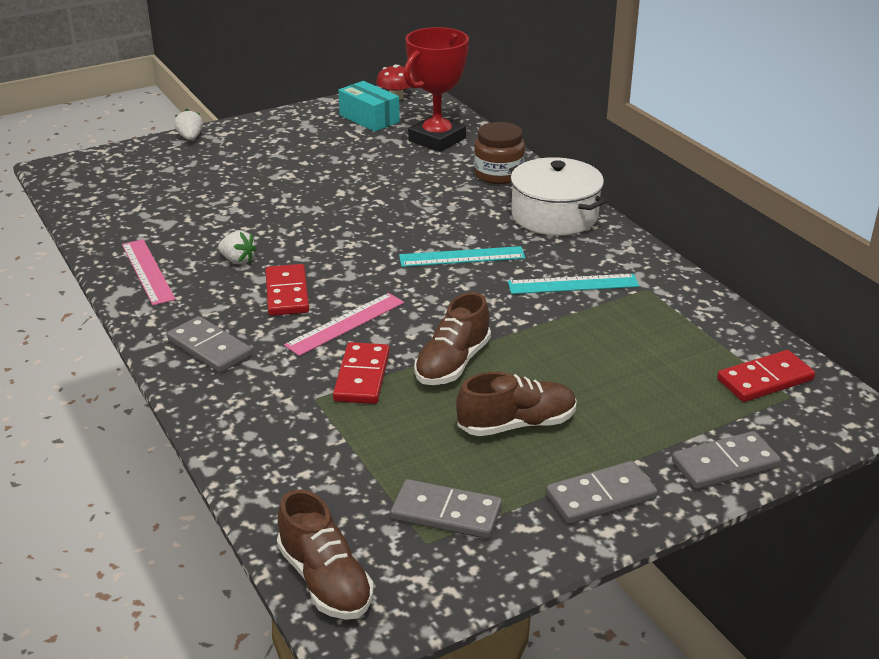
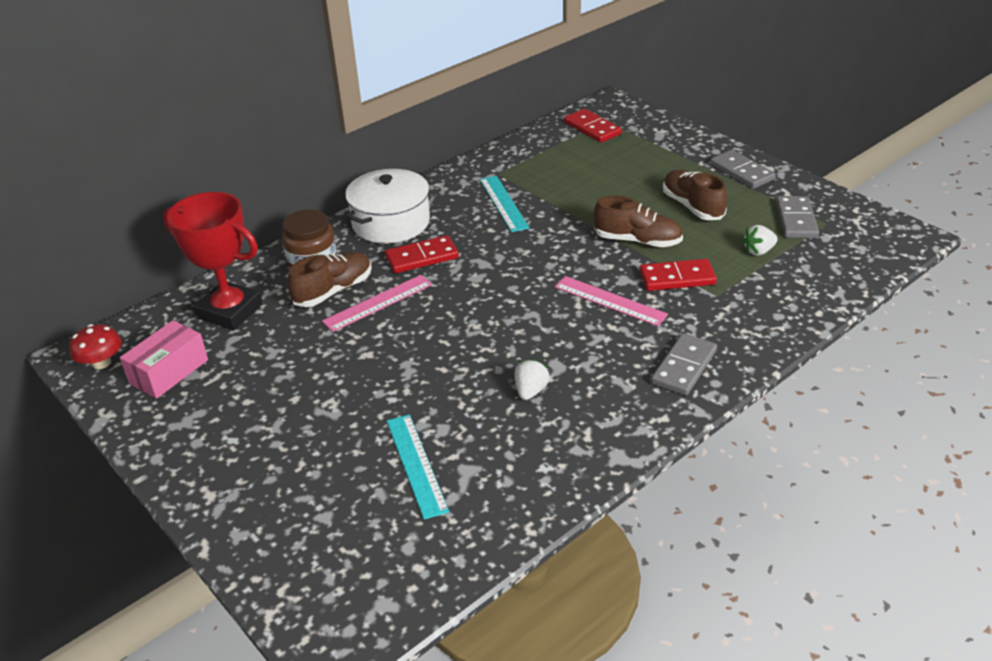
camera: 100 degrees left, 5 degrees up
(148, 271) = (576, 451): pink ruler -> pink ruler (378, 303)
(190, 138) = (225, 525): white strawberry -> white strawberry (758, 251)
(287, 293) = (577, 344): red domino -> red domino (422, 257)
(325, 580) = (886, 252): brown shoe -> brown shoe (333, 291)
(369, 119) = (169, 371): turquoise box -> pink box
(462, 257) = (478, 259): turquoise ruler -> turquoise ruler (416, 465)
(725, 464) = (685, 137): grey domino -> none

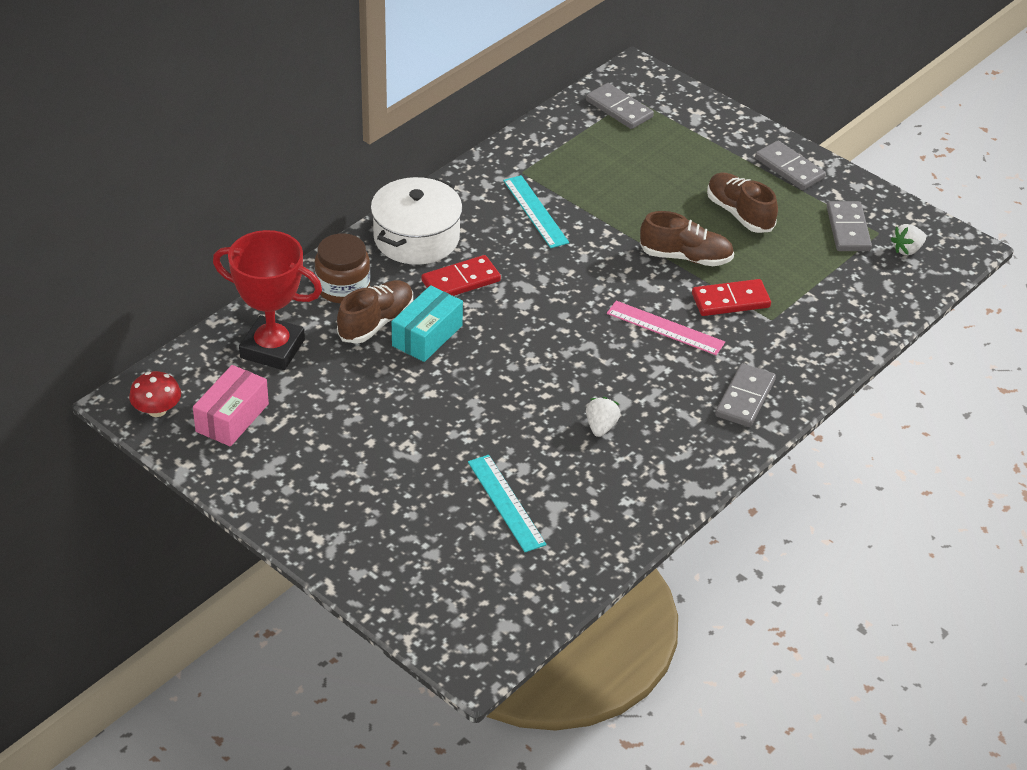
camera: 10 degrees left, 5 degrees up
(378, 303) = (427, 335): pink ruler -> turquoise box
(592, 128) = (619, 109): red domino -> grey domino
(758, 251) = (811, 268): white strawberry -> white strawberry (907, 250)

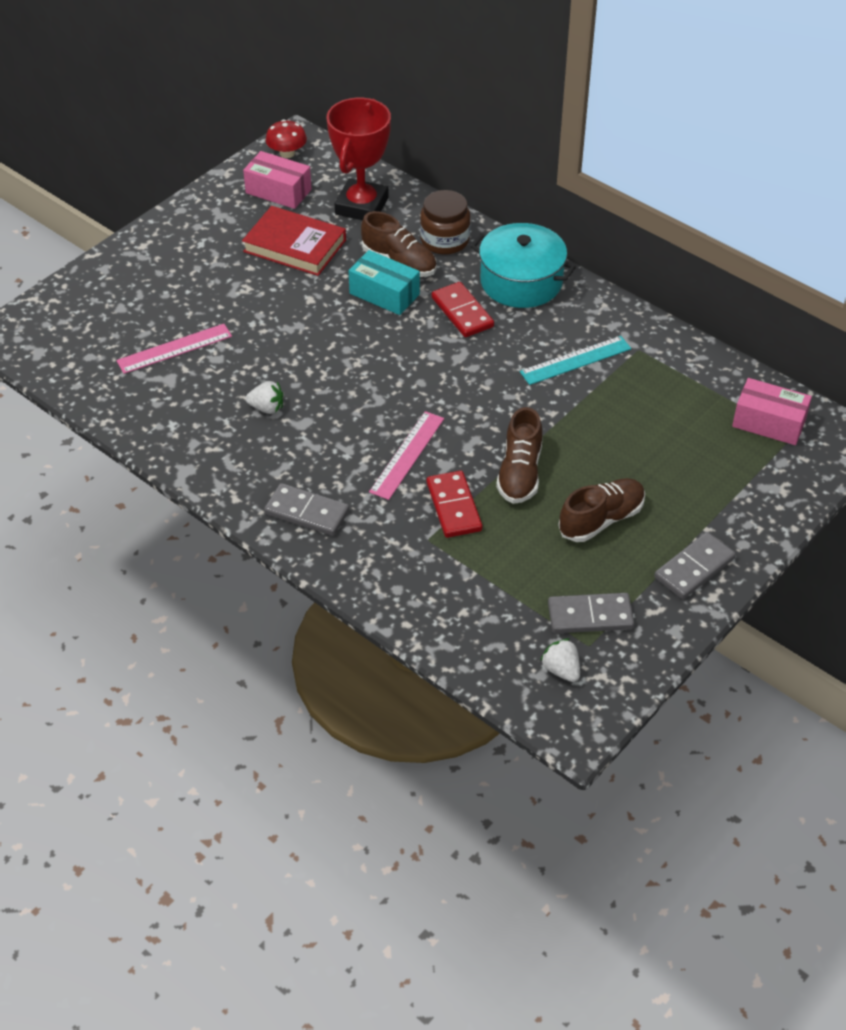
camera: 90 degrees right, 5 degrees up
(336, 404) = (295, 246): none -> red book
(416, 238) = (521, 281): white pot -> turquoise pot
(506, 503) = (174, 348): turquoise ruler -> pink ruler
(619, 109) = (768, 423): grey domino -> pink box

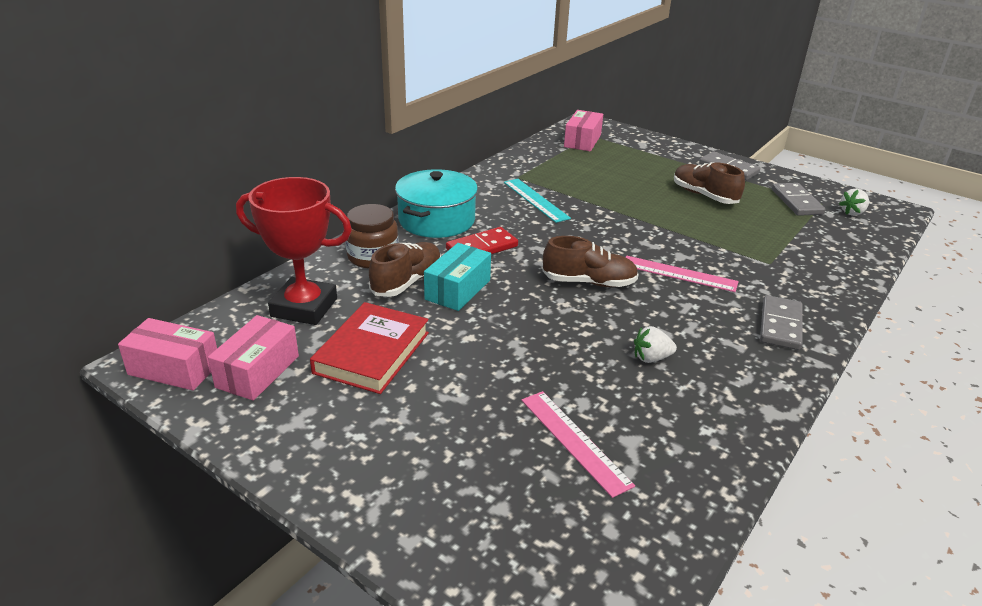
camera: 95 degrees left, 15 degrees down
(267, 408) = (651, 358): white strawberry -> white strawberry turned 105 degrees counterclockwise
(287, 153) = (174, 369): red mushroom -> pink box
(454, 507) = (727, 251): red domino -> none
(520, 473) = (674, 224): brown shoe -> brown shoe (589, 282)

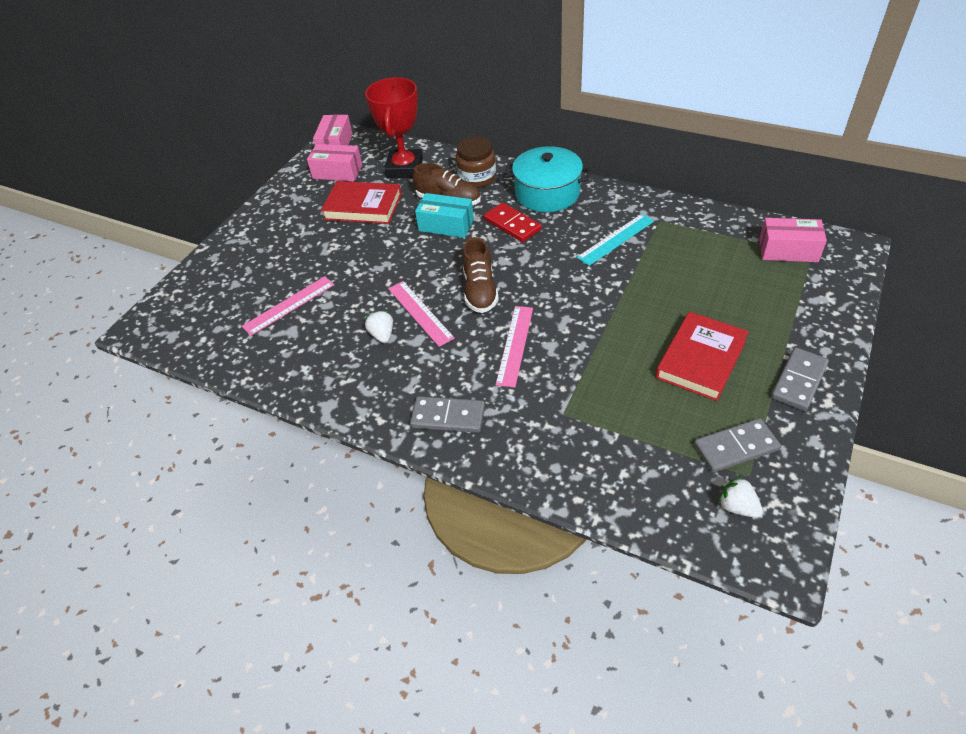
camera: 85 degrees right, 15 degrees up
(617, 326) = (420, 313): none -> pink ruler
(704, 195) = (700, 359): brown shoe -> red book

